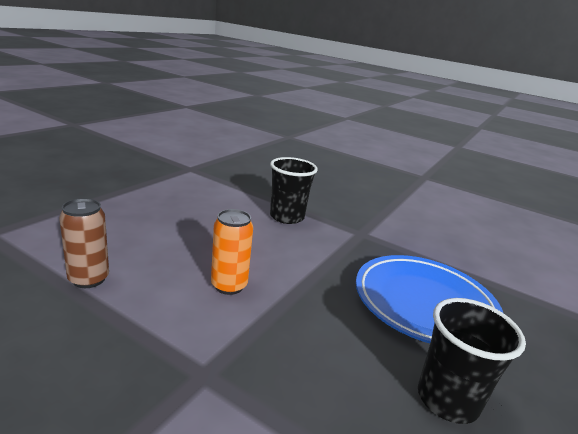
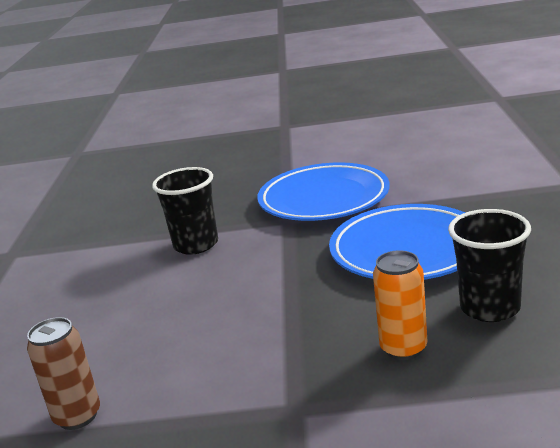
camera: 25 degrees left, 0 degrees up
(229, 286) = (224, 337): orange can -> orange can (403, 348)
(400, 233) = (324, 199): none -> blue plate

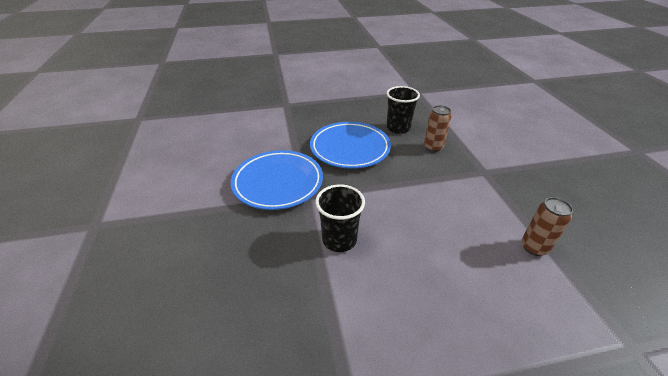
camera: 105 degrees left, 15 degrees up
(403, 348) = (433, 147): orange can -> brown can

